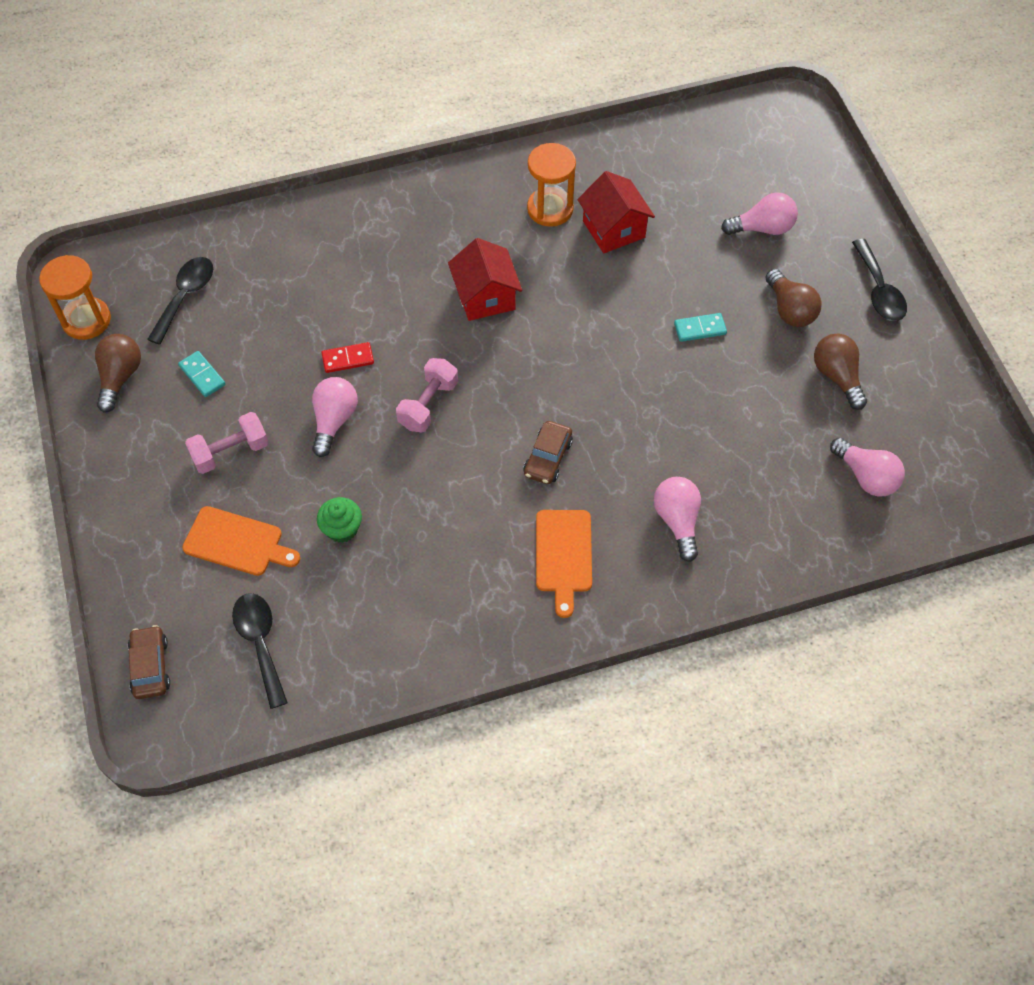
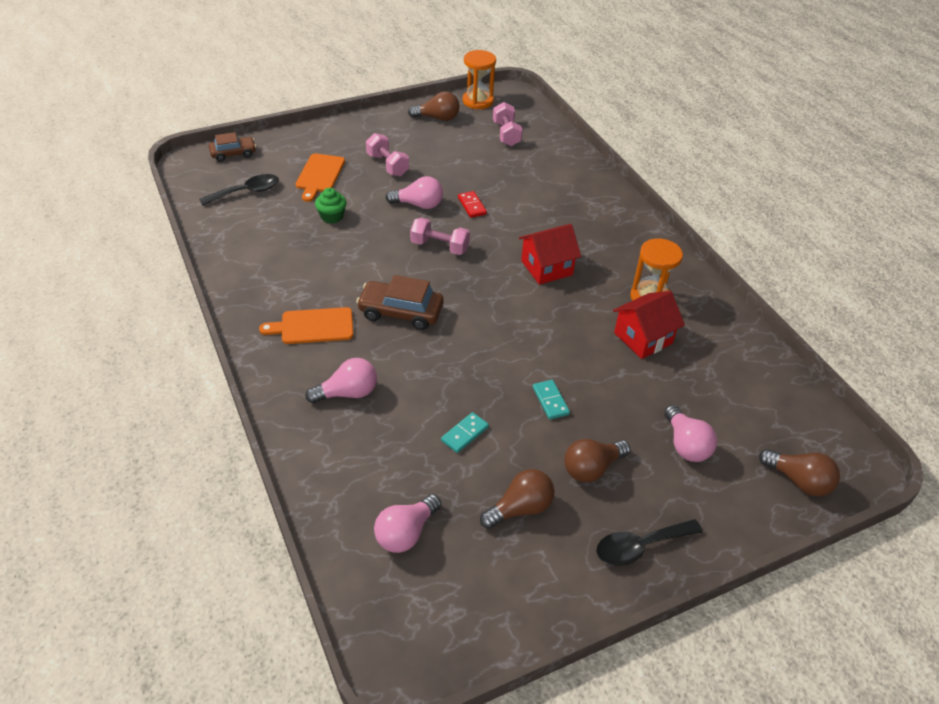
camera: 80 degrees right, 15 degrees down
(185, 297) = (506, 134): black spoon -> pink dumbbell
(202, 375) = (445, 148): turquoise domino -> turquoise domino (465, 434)
(547, 458) = (401, 312): brown car -> brown car, size x1.52
(807, 155) = (799, 481): none -> brown light bulb

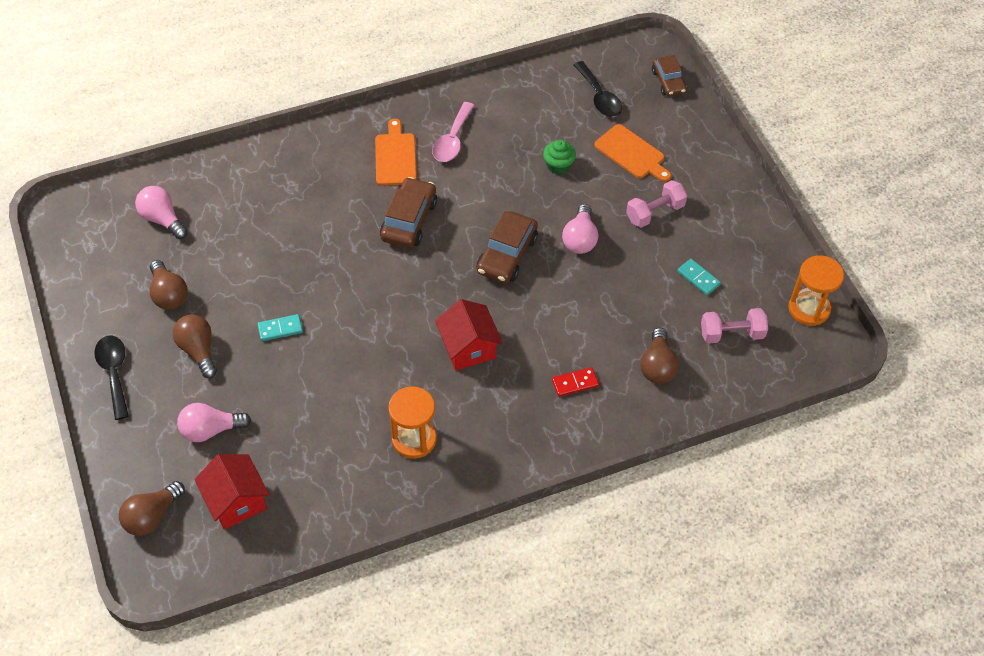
camera: 95 degrees right, 10 degrees up
(293, 285) = (452, 140): none -> pink spoon
(319, 175) = (632, 153): orange cutting board -> orange cutting board turned 150 degrees counterclockwise
(348, 393) = (311, 182): pink light bulb -> none
(437, 118) = (761, 263): brown light bulb -> brown light bulb (657, 366)
(440, 247) = (507, 255): pink dumbbell -> brown car
(465, 434) = (252, 262): turquoise domino -> turquoise domino (698, 278)
(472, 206) = (579, 288): red domino -> red domino (575, 383)
(643, 338) = (353, 421): red house -> red house (236, 501)

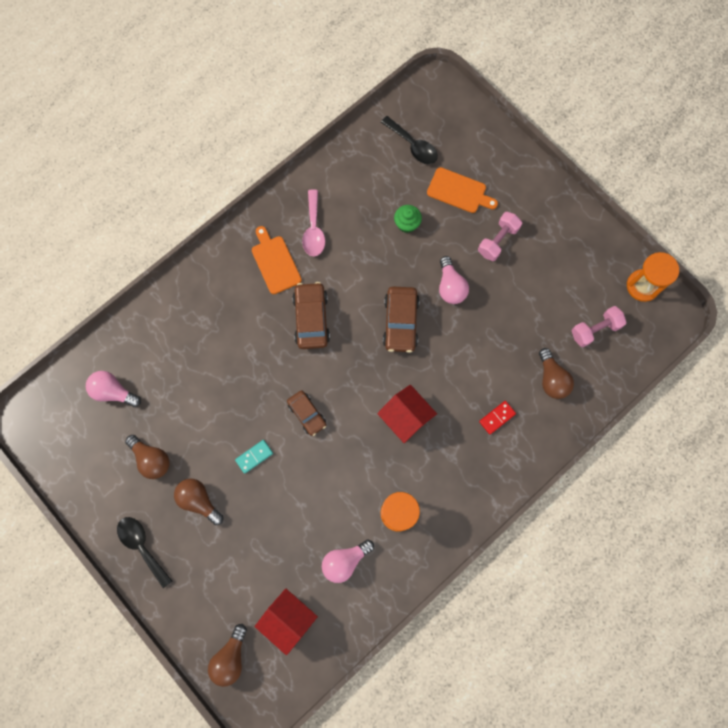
camera: 20 degrees left, 20 degrees up
(210, 430) = (241, 566): pink light bulb -> pink light bulb (345, 561)
(668, 81) = (461, 111): brown car -> brown car (307, 414)
(698, 278) = (552, 289): turquoise domino -> none

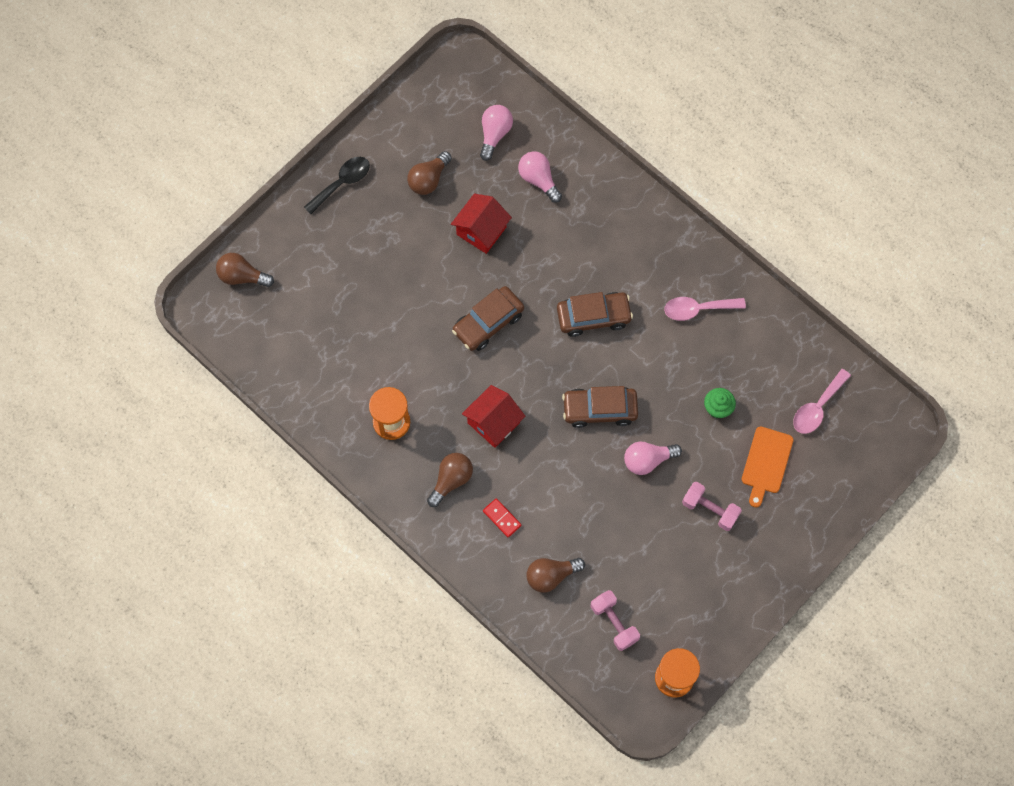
camera: 85 degrees right, 5 degrees down
(199, 500) = (390, 229): brown light bulb -> brown light bulb (451, 480)
(254, 456) = (439, 276): turquoise domino -> none
(275, 262) = (654, 273): orange cutting board -> none
(288, 619) = (280, 325): red house -> red house (481, 231)
(307, 414) = (488, 322): brown car -> brown car, size x1.52
(345, 561) = (340, 374): pink light bulb -> pink light bulb (538, 180)
(413, 145) = (817, 407): black spoon -> pink spoon

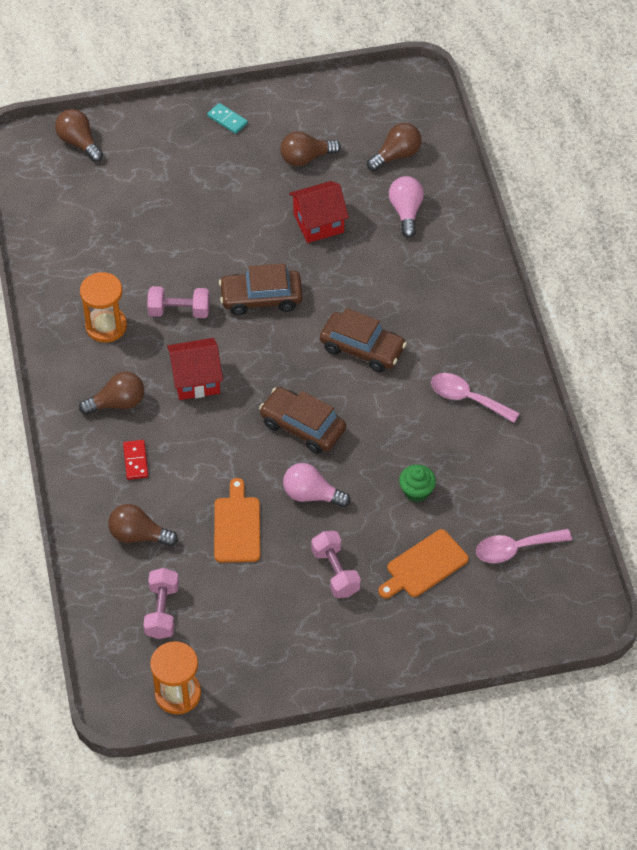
camera: 35 degrees right, 15 degrees down
(342, 183) = (227, 120): black spoon -> turquoise domino
(436, 373) = (179, 311): none -> pink dumbbell
(494, 134) = (396, 155): pink light bulb -> brown light bulb
(615, 521) = (237, 526): none -> orange cutting board

